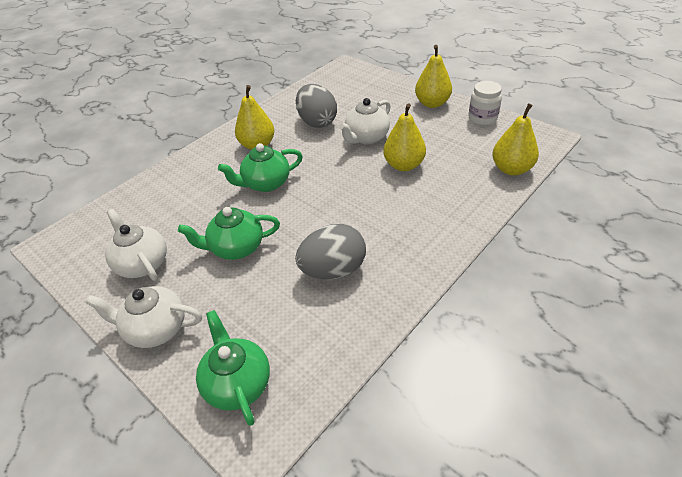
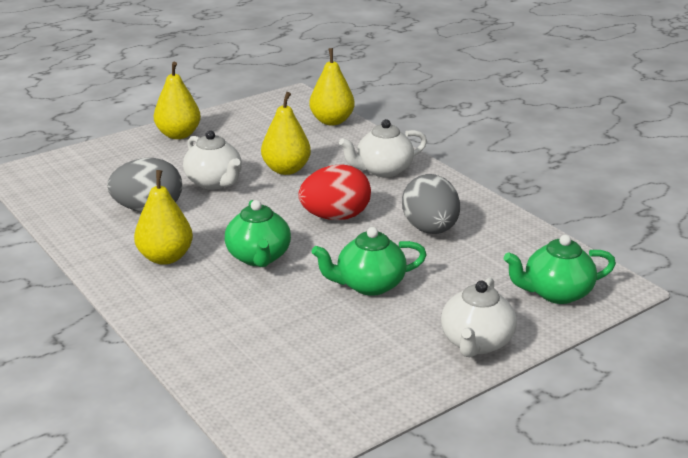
camera: 80 degrees left, 15 degrees down
(142, 263) = (364, 355): white teapot -> white teapot (383, 170)
(236, 248) = (369, 285): green teapot -> green teapot turned 75 degrees clockwise
(336, 208) = (335, 217): none -> red egg
(482, 118) = (235, 116): white jar -> none

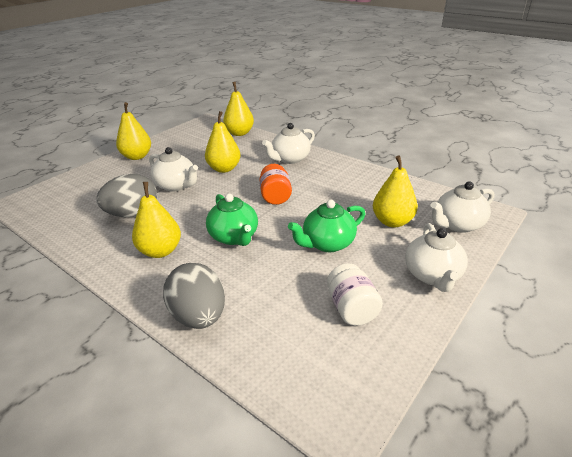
camera: 15 degrees left, 5 degrees up
(335, 217) = (275, 196): red egg -> orange jar
(355, 357) = (351, 309): none -> white jar
(430, 229) = (345, 194): grey egg -> grey egg (199, 316)
(470, 274) = (392, 221): none -> yellow pear
(556, 293) = (457, 224): green teapot -> white teapot

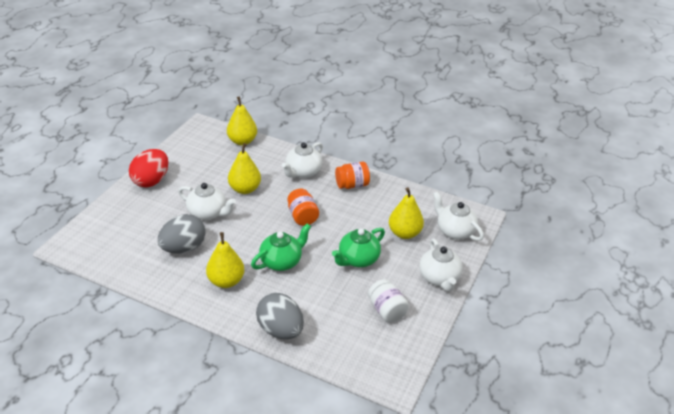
camera: 15 degrees left, 5 degrees up
(137, 156) = (151, 181): yellow pear -> red egg
(234, 237) = (281, 261): green teapot -> green teapot turned 90 degrees counterclockwise
(340, 173) = (352, 185): none -> orange jar
(457, 224) = (454, 231): white teapot -> white teapot turned 90 degrees clockwise

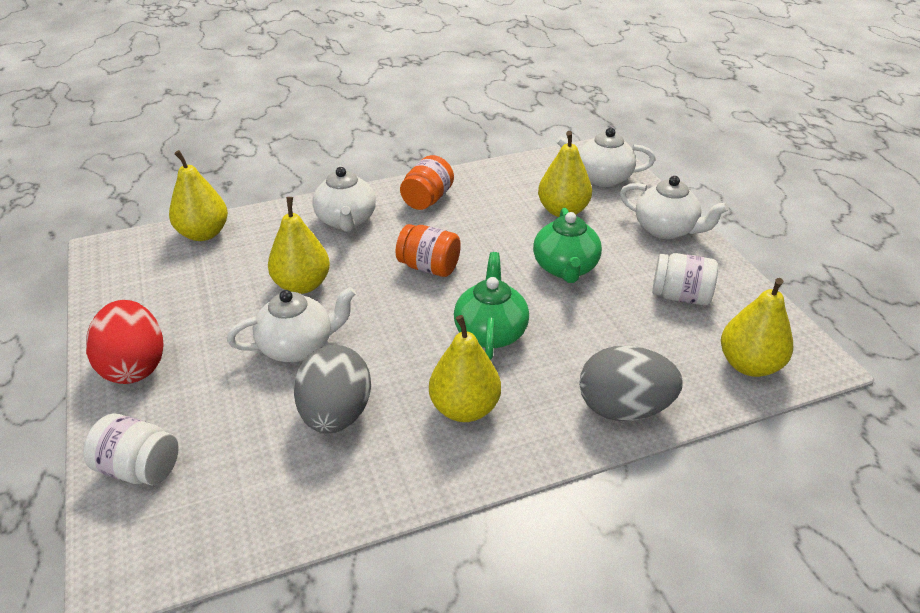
camera: 45 degrees left, 0 degrees up
(108, 218) = (139, 468): none -> white jar
(362, 360) = (749, 365): none -> yellow pear

